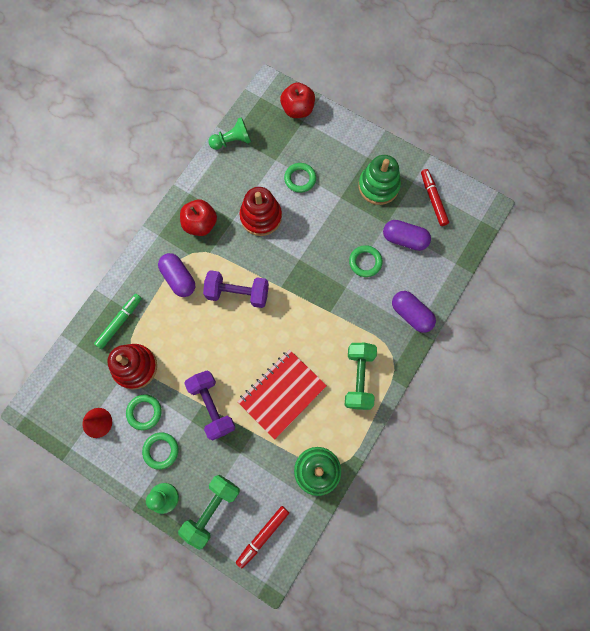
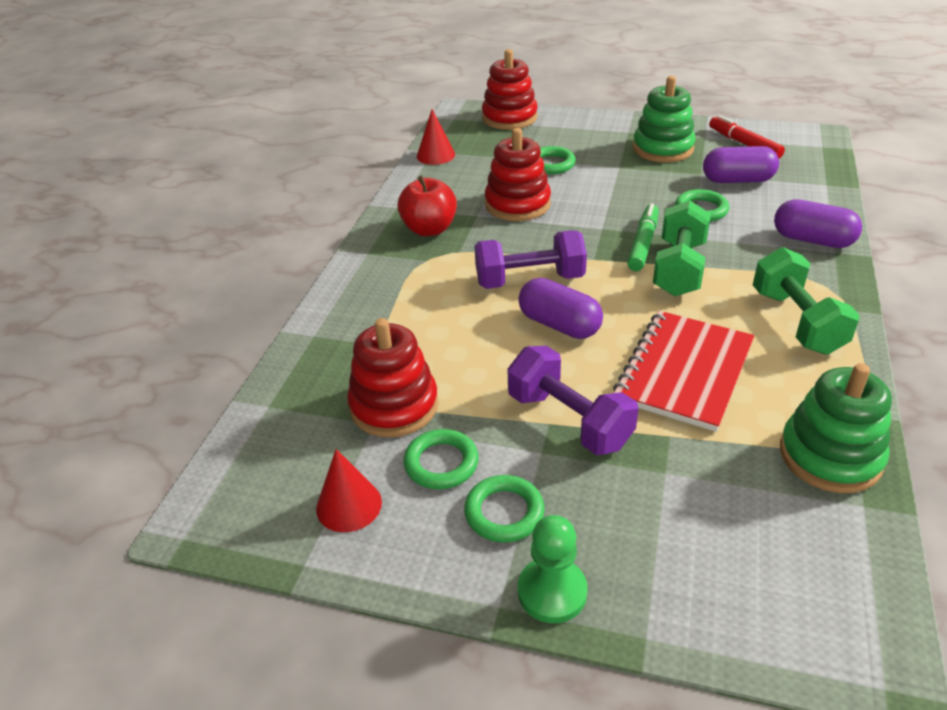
camera: 15 degrees left, 35 degrees down
(119, 322) = (341, 357): green marker -> green marker (643, 243)
(179, 278) = (423, 287): purple capsule -> purple capsule (559, 325)
(212, 509) = (668, 581): green dumbbell -> green dumbbell (679, 268)
(232, 141) = (435, 155): green pawn -> red cone
(263, 536) = (809, 595): red marker -> none
(297, 110) = (509, 118): red apple -> red stacking toy

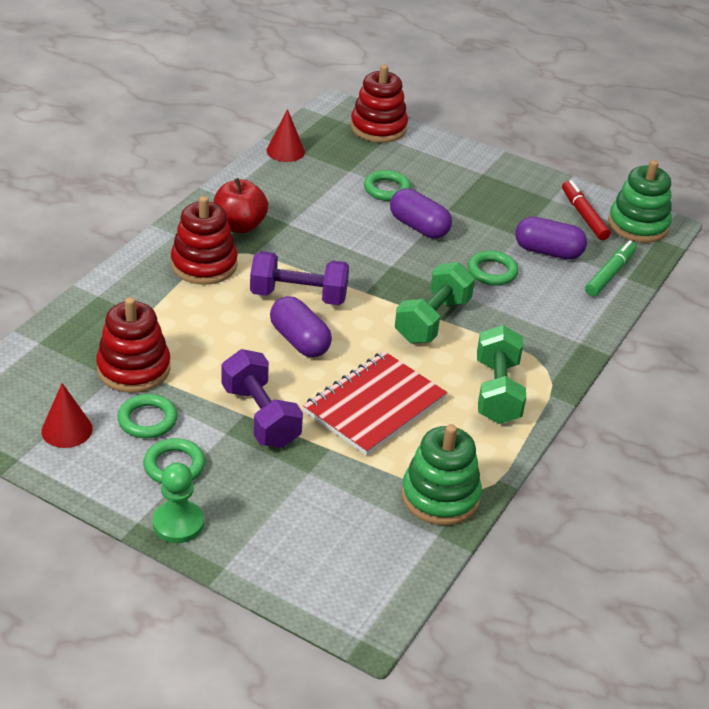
camera: 10 degrees right, 0 degrees up
(517, 204) = (331, 222): red stacking toy -> red stacking toy (204, 265)
(643, 243) = (417, 289): green marker -> green marker (609, 274)
(663, 149) = (502, 200): green stacking toy -> green stacking toy (638, 225)
(812, 240) = (569, 327): purple capsule -> purple capsule (418, 227)

